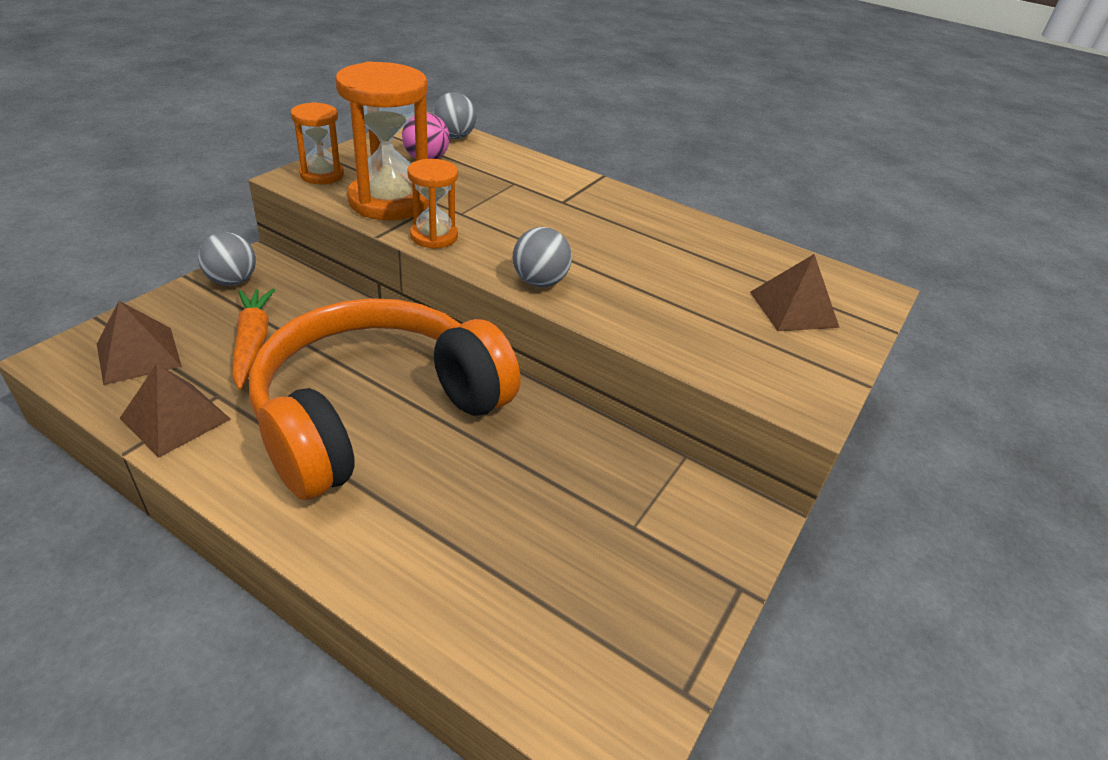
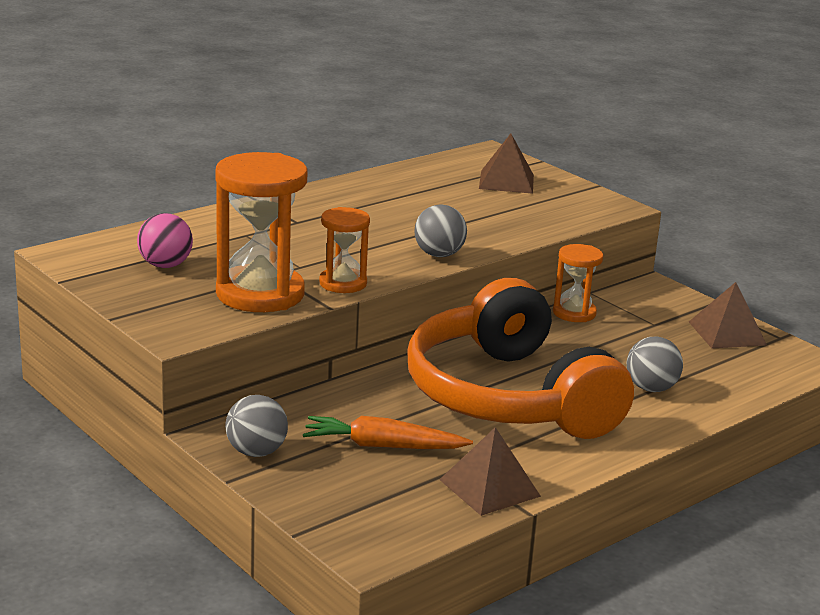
camera: 70 degrees left, 15 degrees down
(138, 355) = (380, 507): brown pyramid -> brown pyramid (727, 333)
(322, 175) = (177, 320): orange hourglass -> orange hourglass (574, 313)
(454, 137) = (112, 244): grey ball -> grey ball (651, 388)

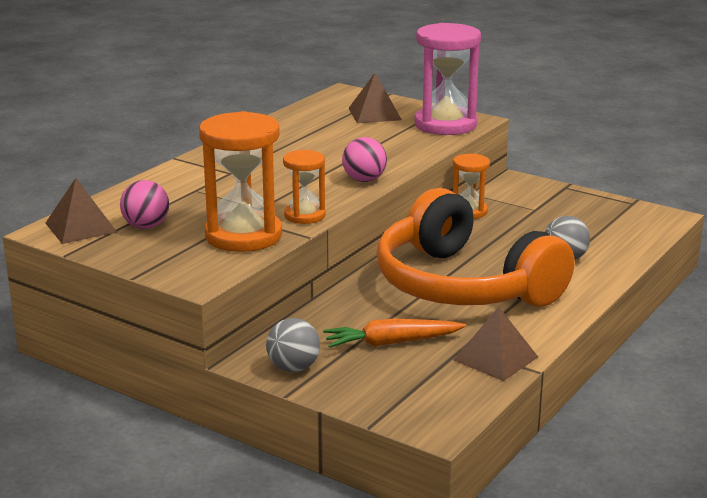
camera: 15 degrees left, 0 degrees up
(439, 255) = (364, 180): grey ball -> pink ball
(579, 206) = (445, 125): none -> pink hourglass
(727, 333) = (592, 206): brown pyramid -> brown pyramid (81, 227)

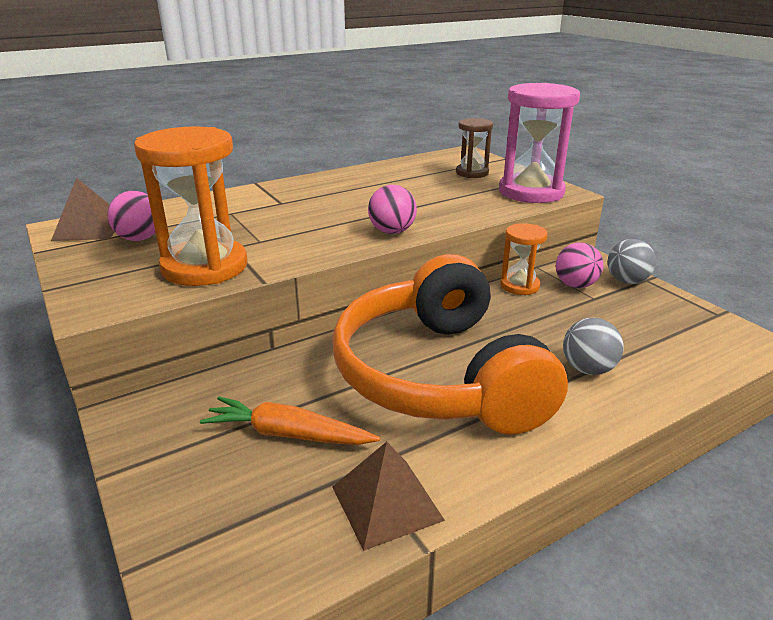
camera: 25 degrees right, 5 degrees up
(293, 368) = (152, 437): grey ball -> grey ball (627, 281)
(305, 216) = (289, 257): orange hourglass -> none
(374, 114) = (472, 173): brown pyramid -> brown hourglass
(513, 202) = (575, 285): none -> pink ball

